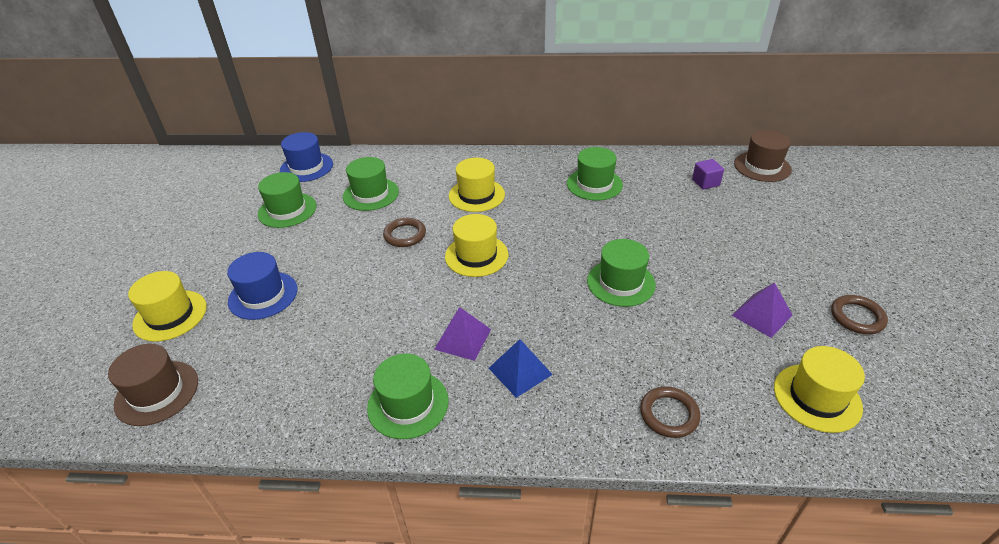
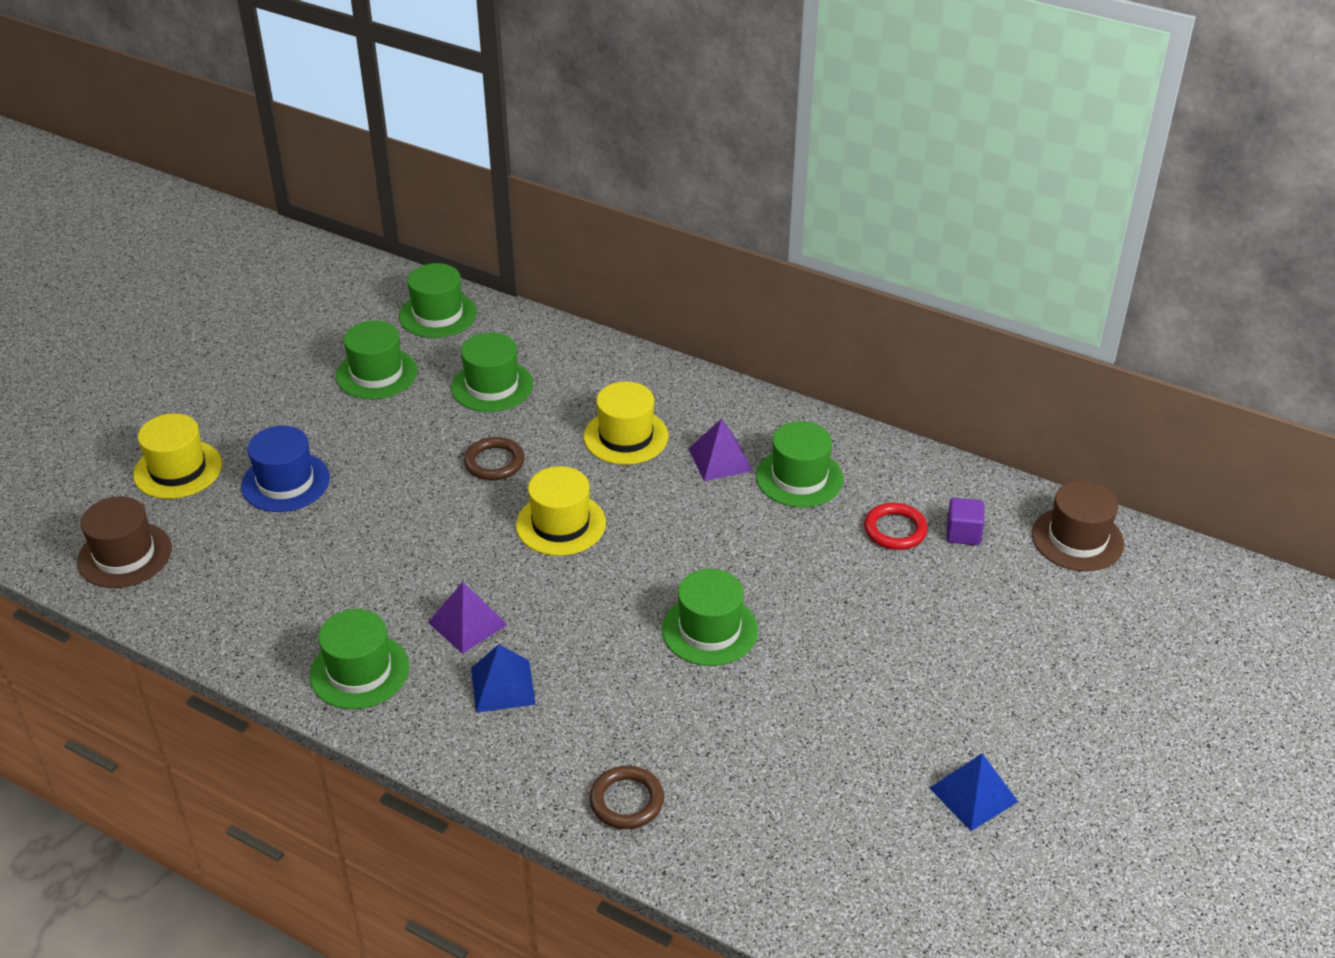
camera: 25 degrees right, 0 degrees up
(306, 167) = (438, 314): blue hat -> green hat
(670, 193) = (895, 530): none -> red ring
(762, 315) = (850, 741): purple pyramid -> purple pyramid (720, 459)
(817, 397) = (816, 858): yellow hat -> none
(857, 317) = (973, 794): brown ring -> blue pyramid

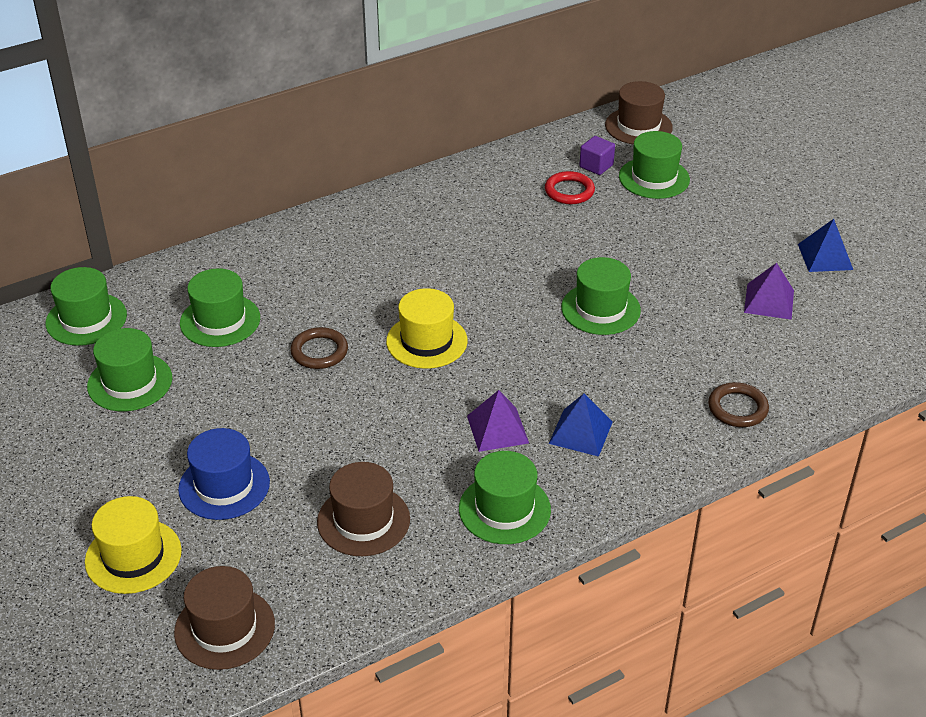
camera: 60 degrees left, 0 degrees up
(291, 583) = (363, 520): none -> brown hat
(626, 437) = (356, 272): yellow hat -> none
(720, 459) = (426, 237): purple pyramid -> purple pyramid (769, 301)
(799, 478) = (480, 210): green hat -> green hat (654, 178)

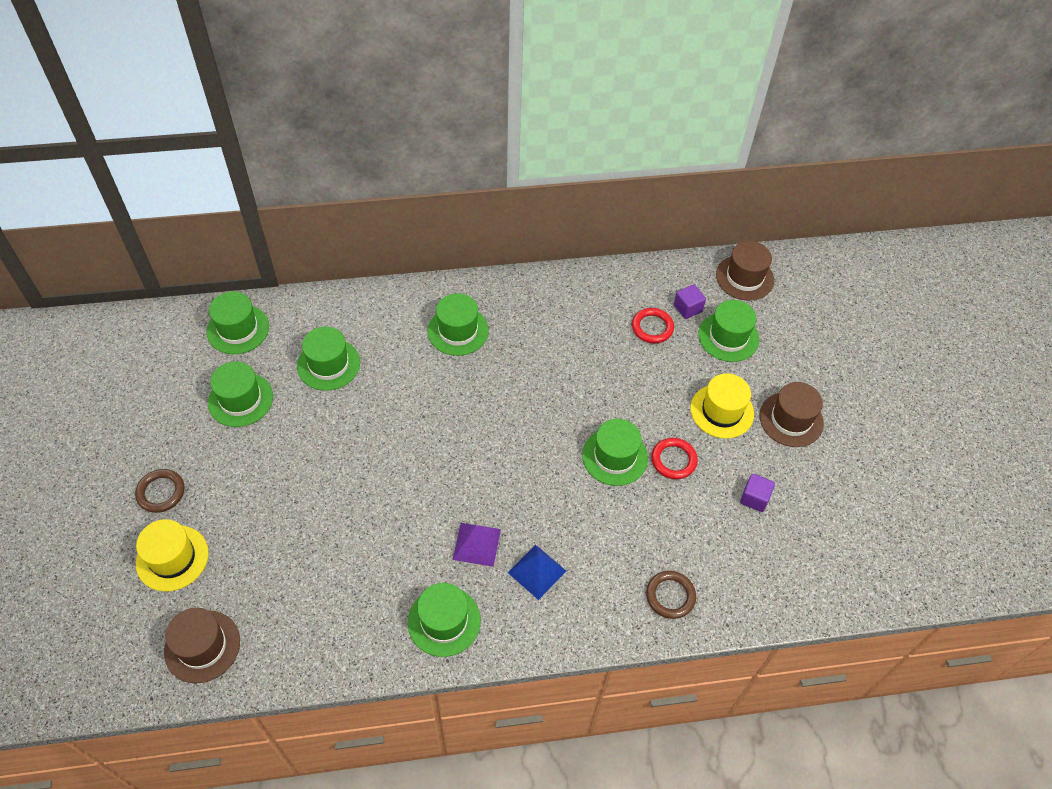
camera: 20 degrees right, 15 degrees up
(224, 486) = (260, 520): blue hat -> none
(319, 351) = (384, 420): brown ring -> brown ring (161, 492)
(355, 250) = (458, 331): none -> green hat
(363, 520) = (339, 590): brown hat -> brown hat (791, 419)
(426, 341) = (467, 439): yellow hat -> yellow hat (722, 411)
(665, 294) = (673, 460): none -> red ring
(769, 301) = (754, 498): purple pyramid -> purple cube
(825, 257) = (827, 469): blue pyramid -> none

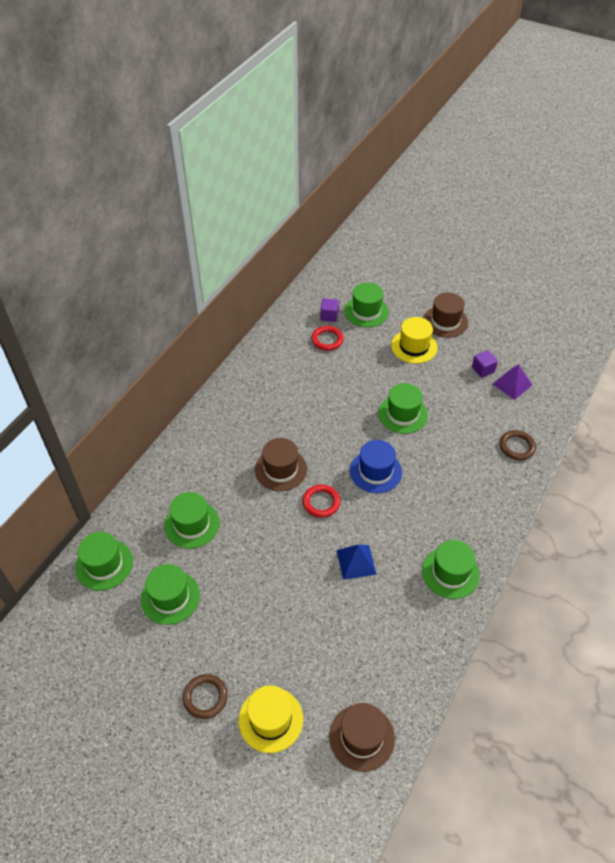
camera: 50 degrees left, 5 degrees down
(458, 331) = (235, 435): green hat -> none
(477, 544) = (408, 521): purple pyramid -> purple pyramid (512, 384)
(516, 477) = (375, 471): none -> blue hat
(536, 571) = (452, 501): blue pyramid -> blue pyramid (356, 562)
(673, 460) = (428, 388): red ring -> red ring (321, 502)
(744, 277) = (332, 278): brown hat -> brown hat (280, 469)

